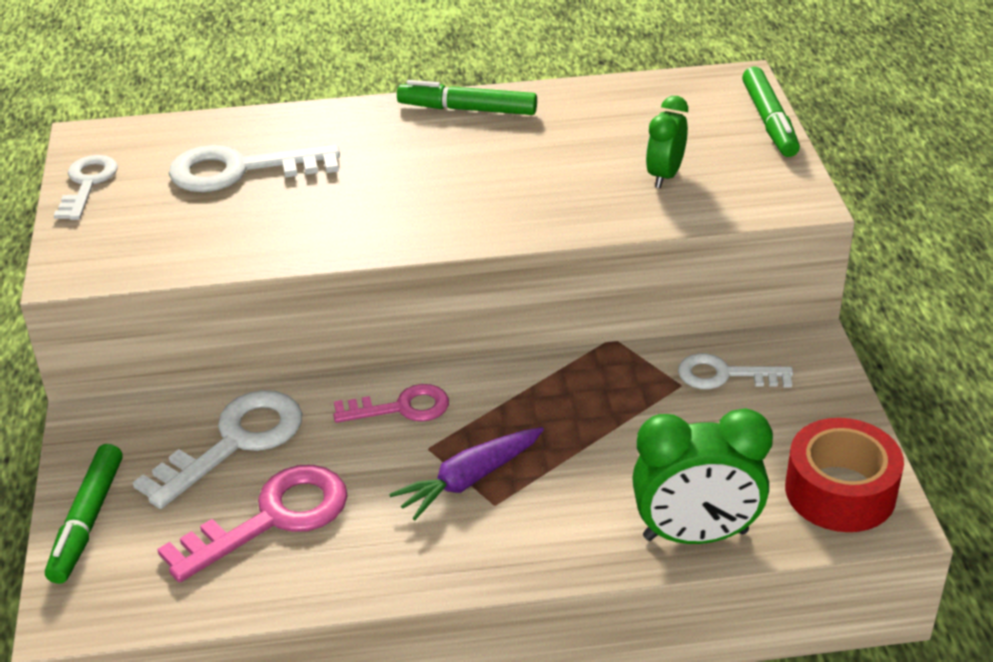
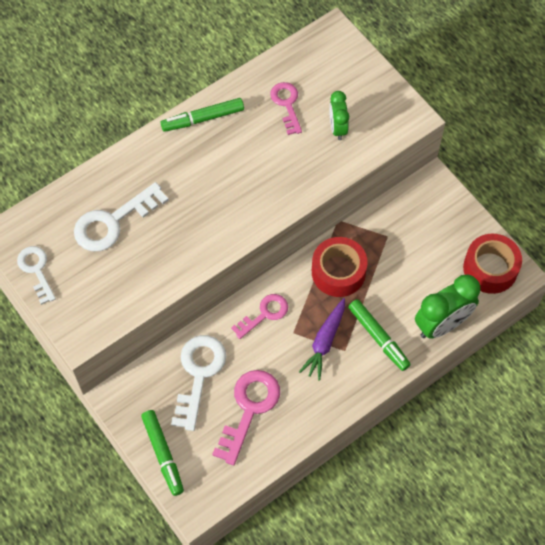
camera: 30 degrees left, 25 degrees up
(564, 399) = (338, 272): none -> red tape
(605, 130) = (287, 104): none -> pink key
(725, 375) = (404, 220): white key -> none
(769, 121) = (366, 61): green marker -> green marker (378, 337)

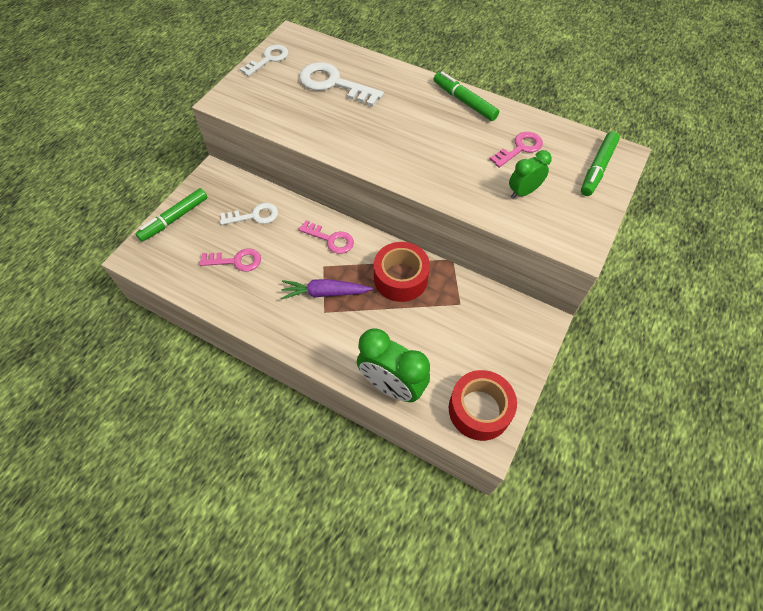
camera: 65 degrees right, 5 degrees down
(198, 374) = (254, 216): white key -> white key, size x0.64
(249, 409) = (236, 261): pink key -> pink key, size x0.64
(378, 337) = (350, 334): green marker -> green marker (597, 168)

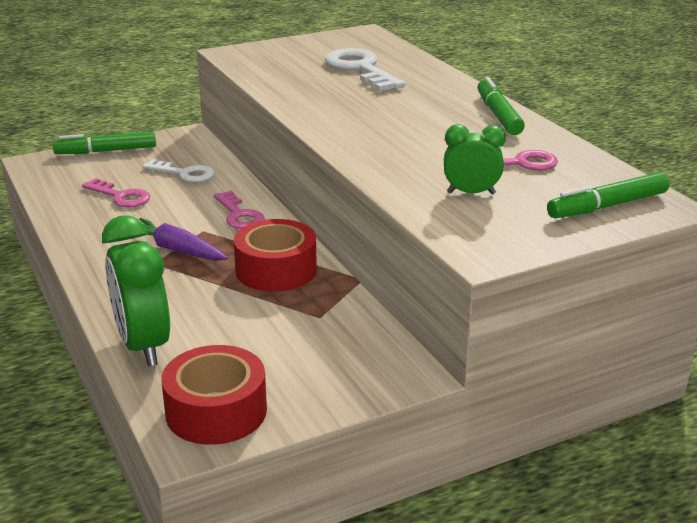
camera: 35 degrees right, 30 degrees down
(268, 59) = (316, 40): white key -> none

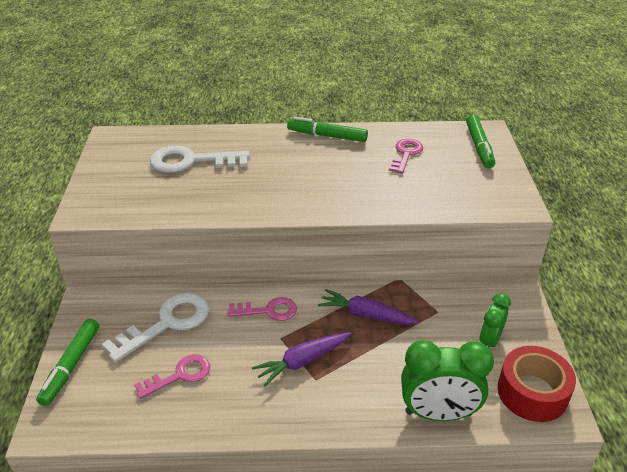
camera: 65 degrees left, 10 degrees up
(184, 173) = (167, 323): white key -> white key, size x1.57
(276, 270) = (366, 314): red tape -> purple carrot
(471, 193) = (438, 184): green clock -> green clock (489, 340)

